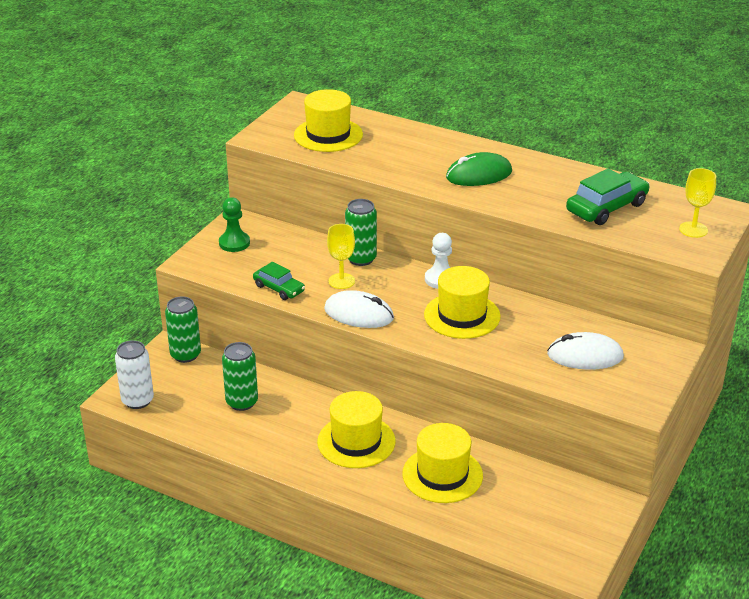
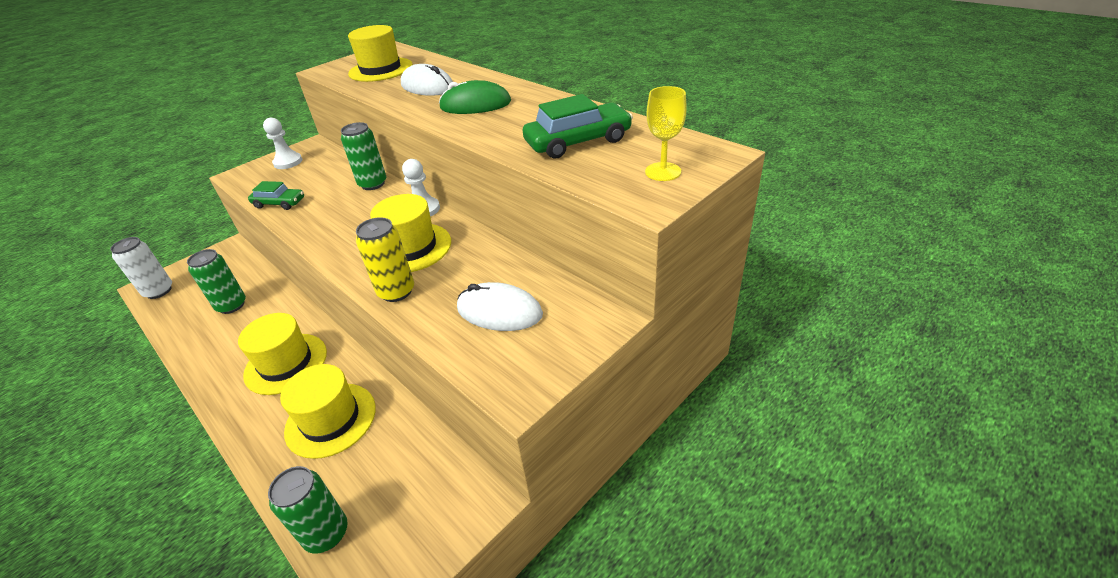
camera: 20 degrees right, 5 degrees up
(185, 355) = (233, 255): green can -> green can (326, 533)
(234, 243) = (288, 162): green pawn -> white pawn
(279, 288) = (279, 203): green car -> green car turned 45 degrees counterclockwise
(341, 281) = (337, 202): yellow goblet -> none
(358, 314) = (319, 234): white mouse -> white mouse (427, 86)
(484, 352) = (396, 291): none -> yellow can

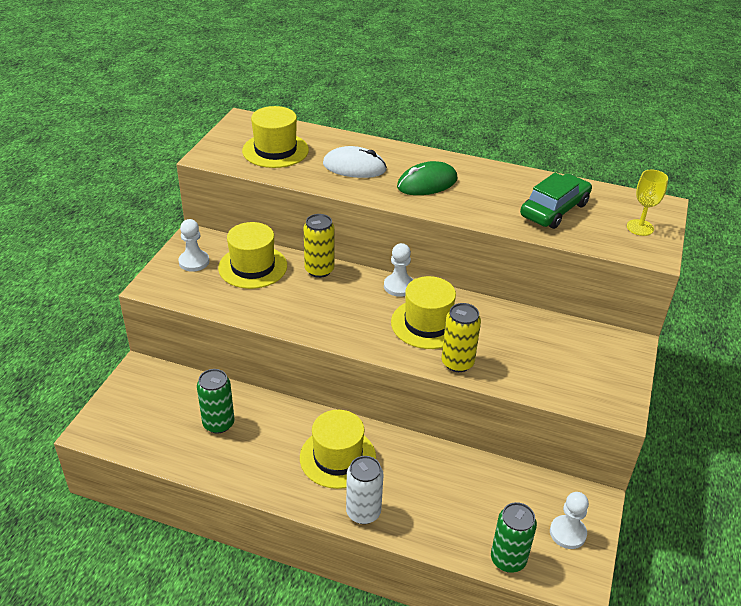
camera: 30 degrees left, 0 degrees up
(159, 291) = (113, 431): white can -> white can (363, 512)
(279, 203) = (245, 308): green car -> none
(331, 419) = (428, 487): yellow hat -> yellow hat (253, 267)
(373, 184) = (319, 270): green can -> yellow can
(417, 528) = (567, 533): none -> white pawn
(499, 311) = (553, 358): white mouse -> none

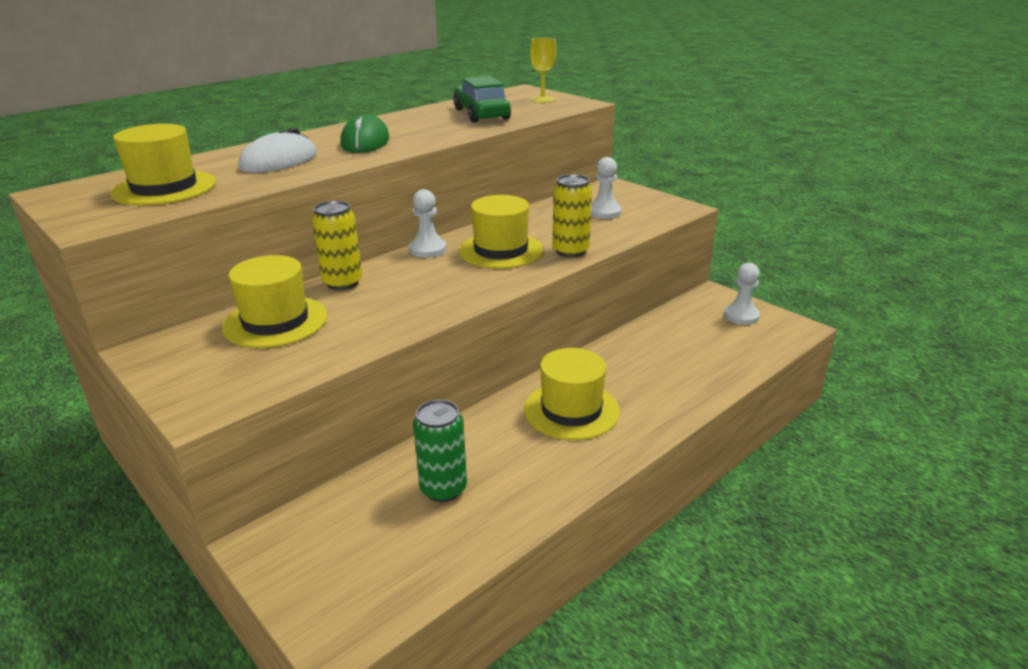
camera: 60 degrees left, 10 degrees down
(194, 262) = (199, 362): white pawn -> white pawn (604, 212)
(363, 512) = (659, 415): white can -> none
(508, 559) = (758, 352): green can -> none

